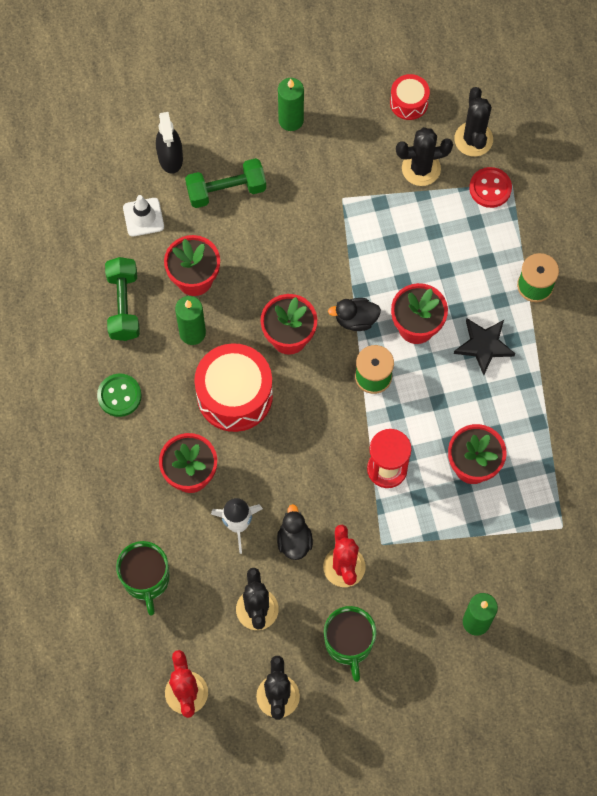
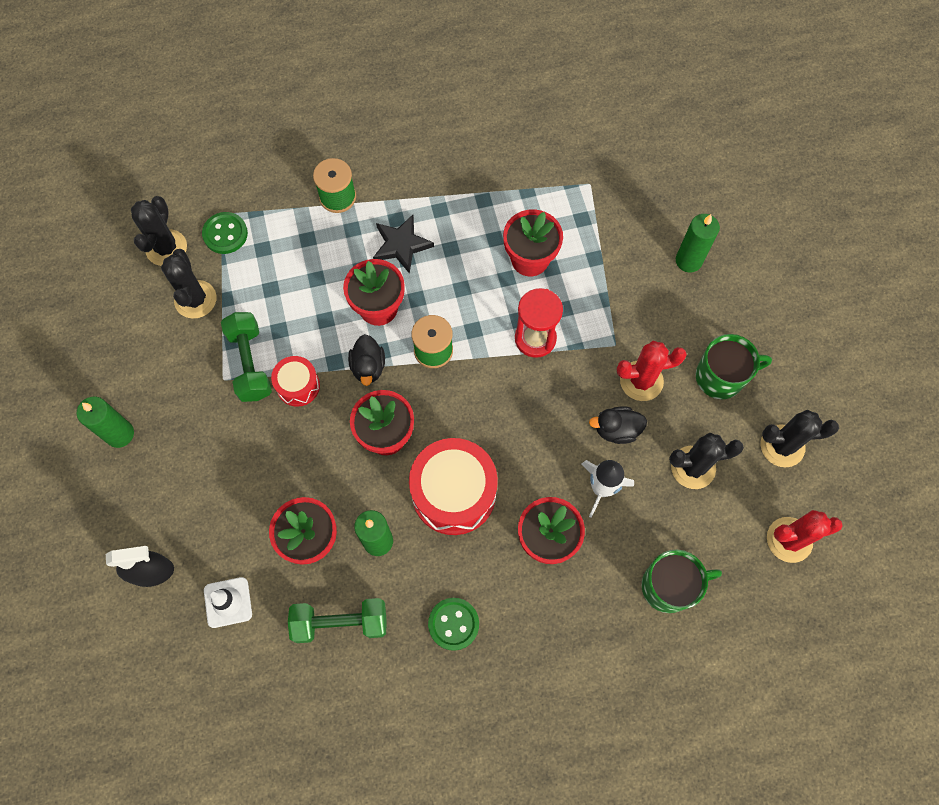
camera: 90 degrees left, 0 degrees up
(226, 190) = (202, 505): green dumbbell -> green dumbbell (250, 363)
(409, 103) = (114, 310): red drum -> red drum (298, 386)
(473, 139) = (166, 248): black cactus -> black cactus turned 75 degrees counterclockwise
(490, 188) = (225, 234): red button -> green button

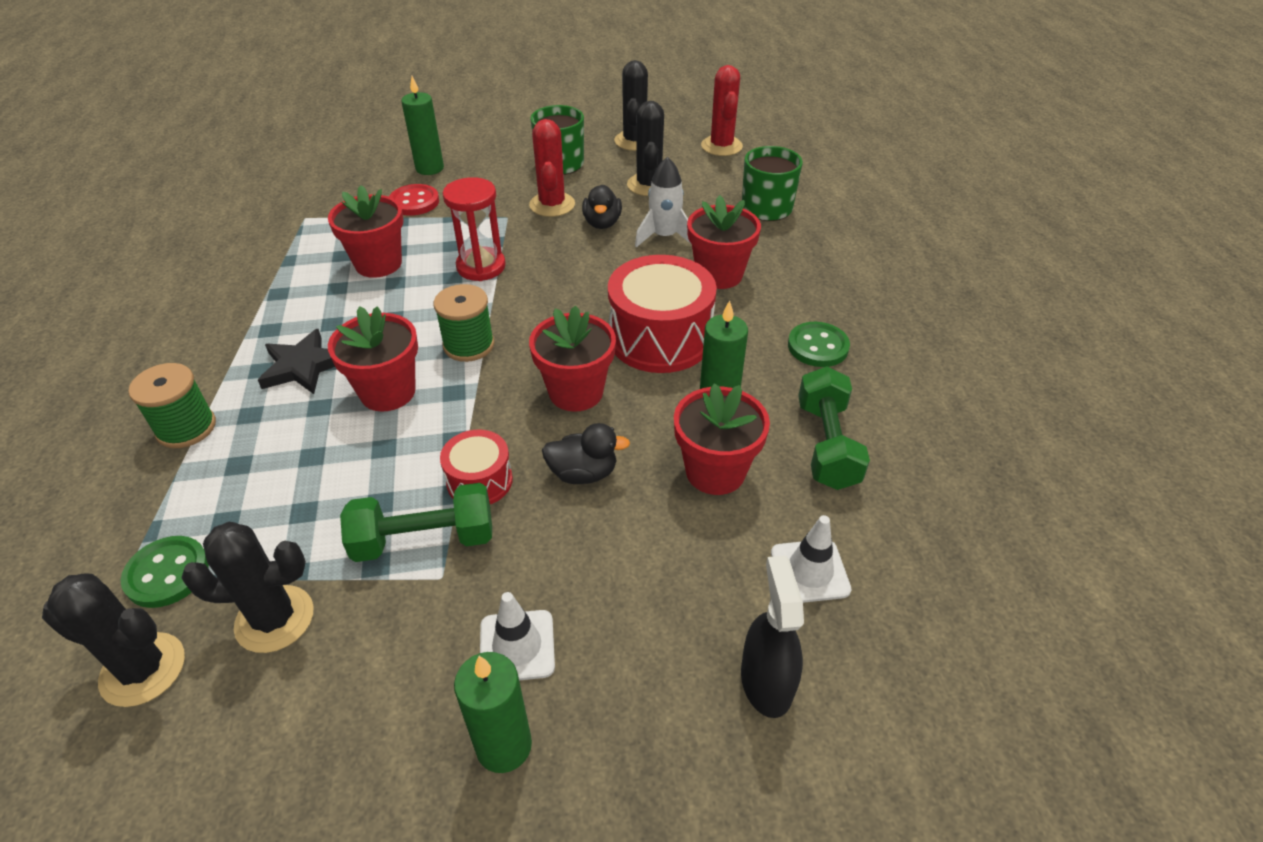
camera: 85 degrees left, 25 degrees down
(177, 430) = (517, 646): none -> white traffic cone
(368, 367) = (473, 405): black duck -> black duck (583, 473)
(627, 262) = (414, 202): none -> red button

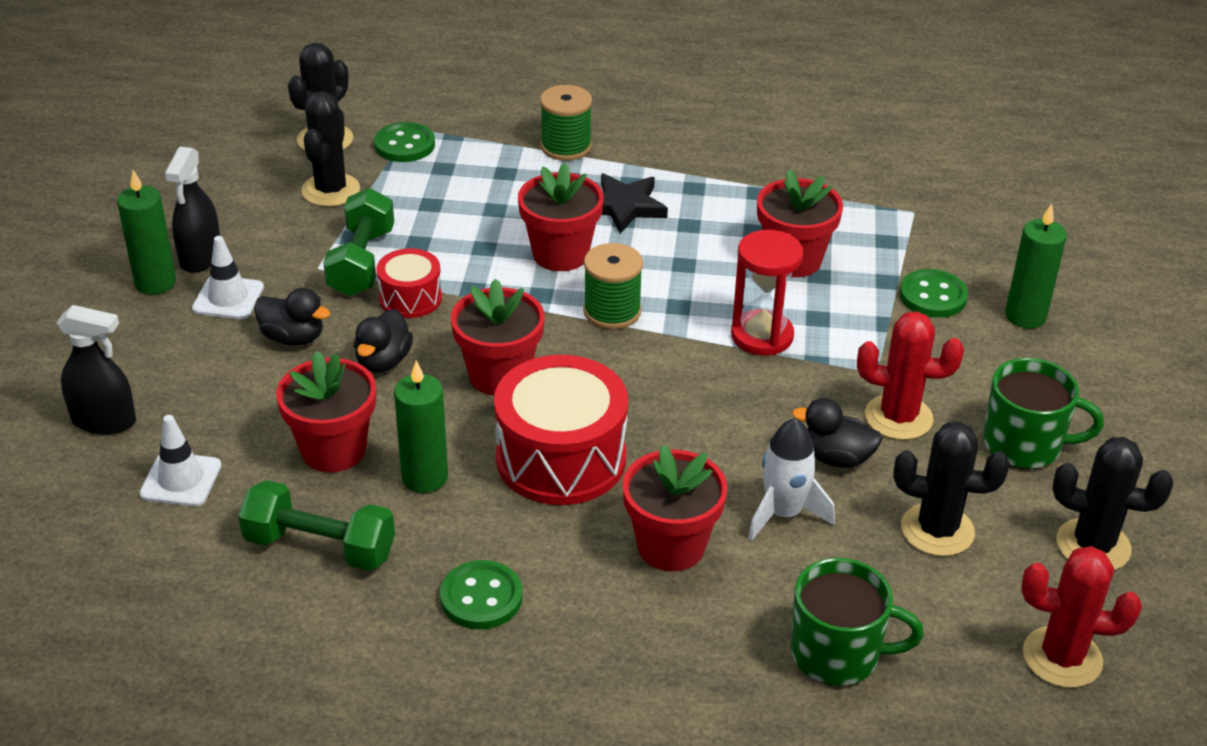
camera: 105 degrees right, 5 degrees down
(414, 202) = (933, 296): red button -> green button
(439, 714) = (200, 257): none -> black spray bottle
(570, 556) = (293, 338): none -> black duck

